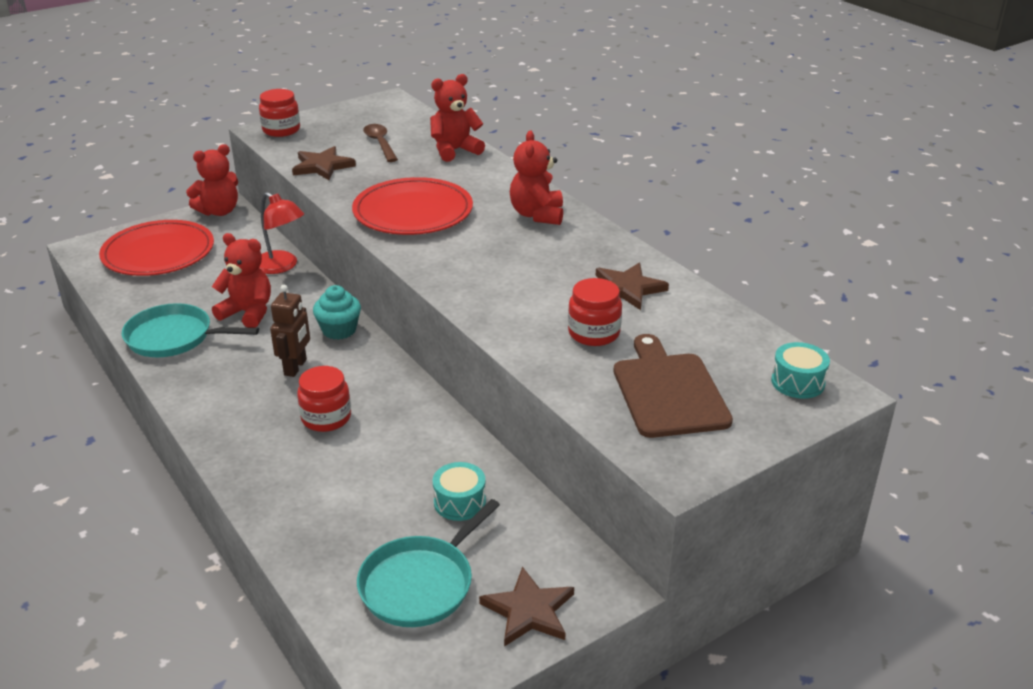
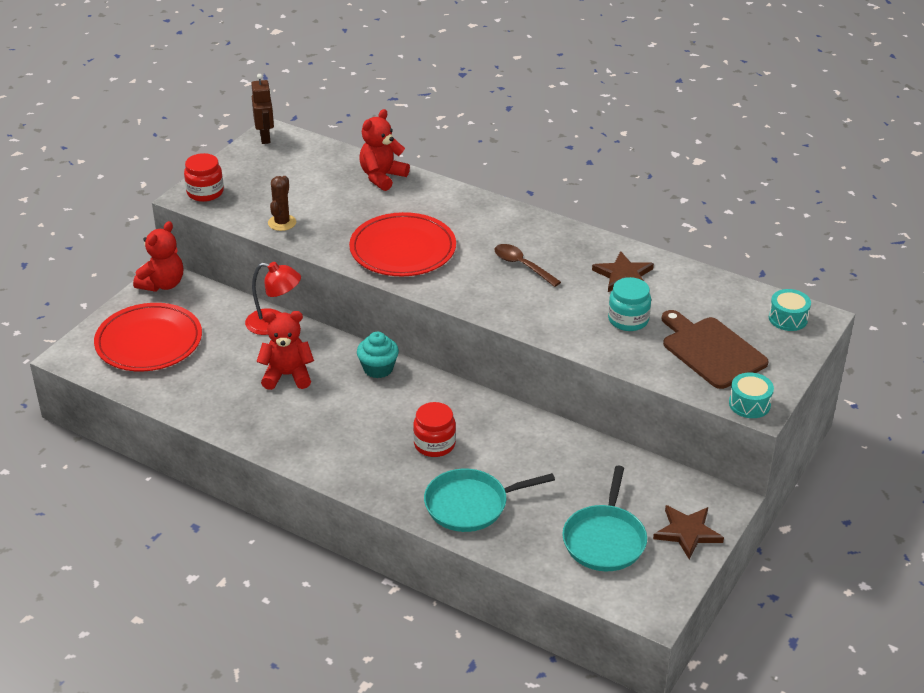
camera: 25 degrees left, 5 degrees up
(174, 337) = (245, 415): turquoise pan -> turquoise pan (470, 505)
(296, 367) = (372, 411): brown robot -> brown robot (265, 137)
(322, 166) = (282, 223): brown star -> brown cactus
(380, 143) = (310, 185): brown spoon -> brown spoon (522, 265)
(459, 502) = (585, 476): turquoise drum -> turquoise drum (749, 404)
(537, 215) = (504, 226): red teddy bear -> none
(594, 333) = (628, 320): red jar -> turquoise jar

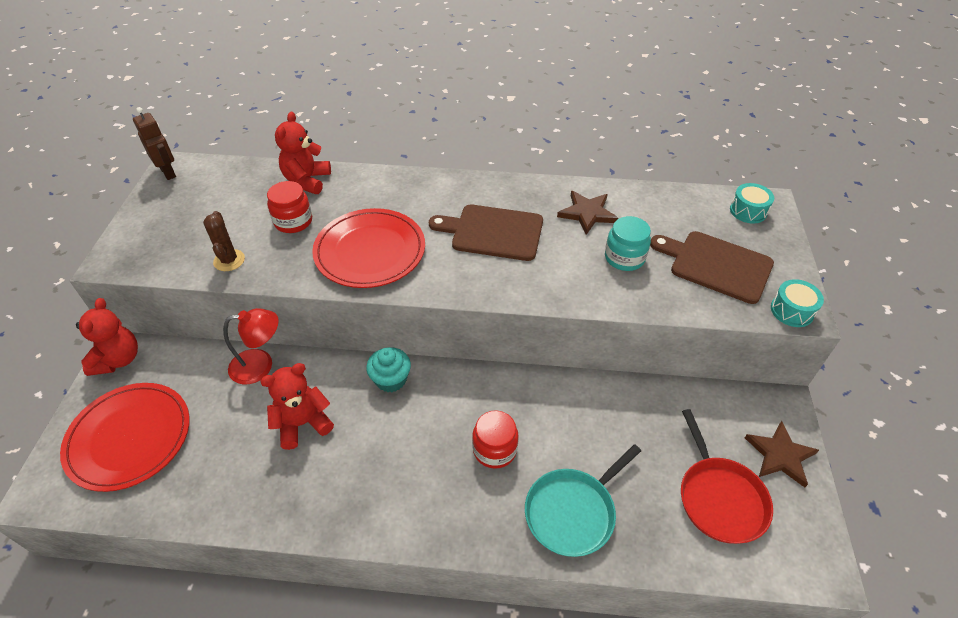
camera: 25 degrees left, 10 degrees up
(205, 192) = (128, 251): red jar -> red jar (293, 221)
(522, 265) = (493, 232): brown spoon -> brown cutting board
(605, 539) = (719, 498): turquoise pan -> red pan

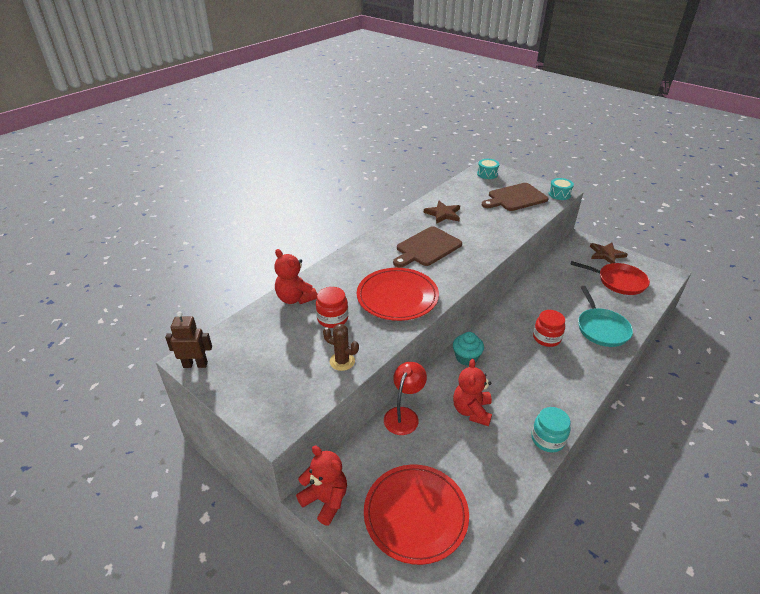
camera: 55 degrees left, 10 degrees down
(624, 258) = (487, 218): turquoise jar -> turquoise jar (547, 439)

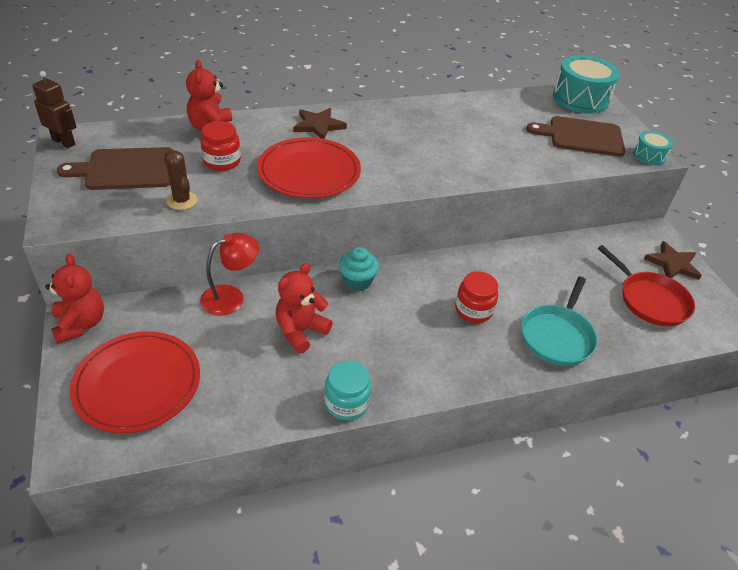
camera: 30 degrees right, 5 degrees up
(427, 248) = (403, 142): brown cutting board -> brown cutting board (126, 169)
(443, 214) = (467, 118): brown star -> brown star (318, 126)
(487, 174) = (580, 99): turquoise drum -> turquoise drum, size x1.93

